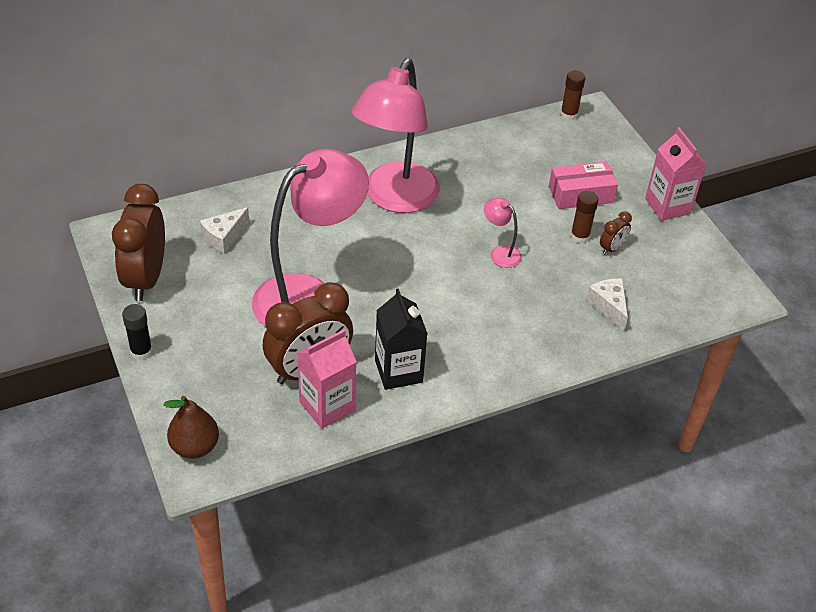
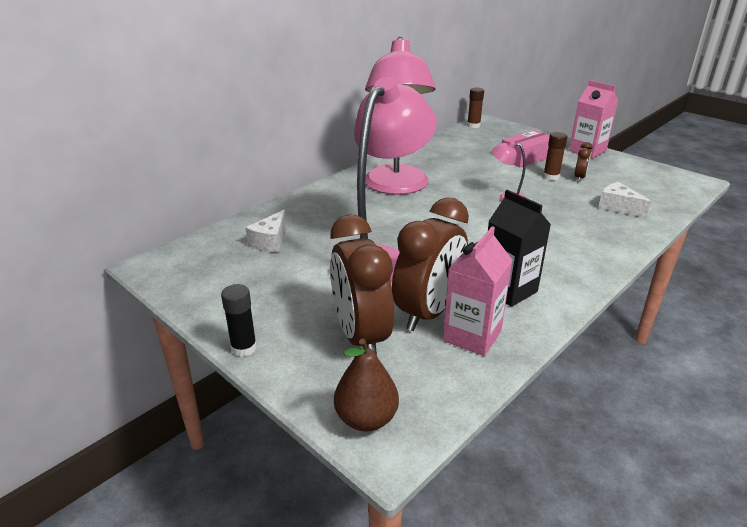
camera: 20 degrees left, 15 degrees down
(146, 278) = (212, 288): brown clock -> brown clock (361, 336)

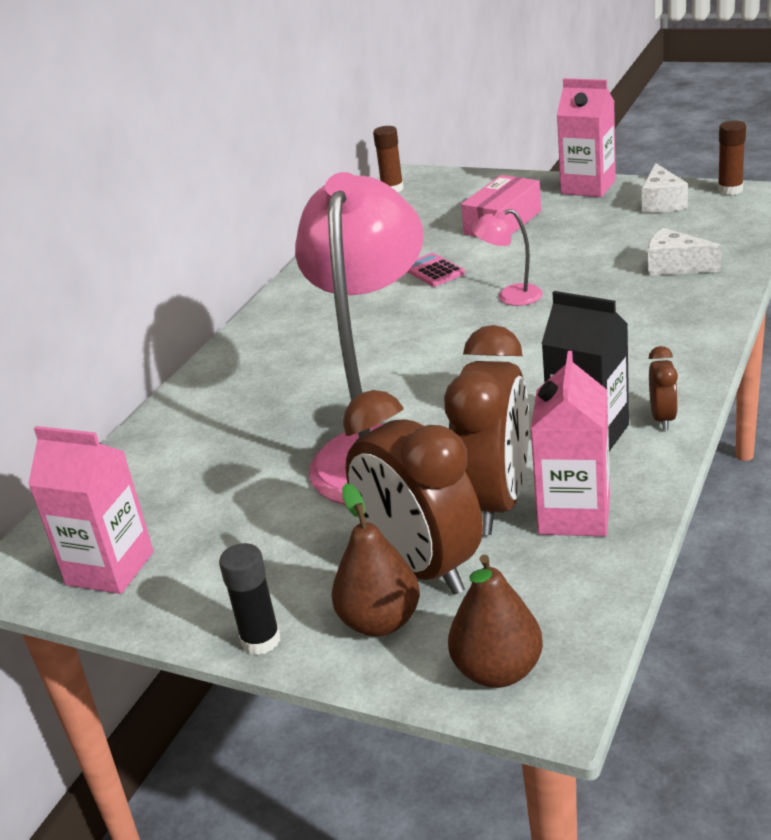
camera: 15 degrees left, 0 degrees up
(195, 279) = (110, 568): none -> pink carton
(270, 242) = (189, 473): white cheese -> white cheese (661, 203)
(316, 361) = (380, 621): none -> brown pear
(396, 187) = (333, 327): pink lamp -> none
(470, 173) = (433, 271): none -> pink calculator
(551, 177) = (557, 244): brown glue stick -> brown glue stick (730, 190)
(579, 178) = (598, 234): brown clock -> brown clock (663, 418)

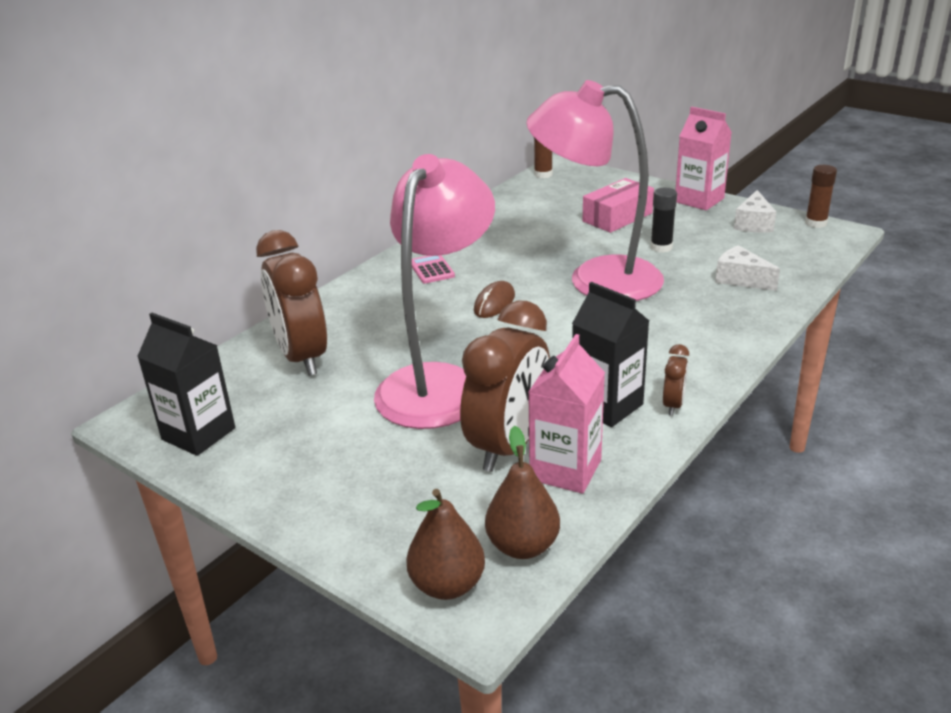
camera: 10 degrees right, 0 degrees up
(110, 568) = (198, 434): pink carton -> black carton
(261, 640) = (281, 516): black glue stick -> black glue stick (661, 247)
(380, 621) = (376, 523): brown pear -> brown pear (523, 546)
(403, 346) = (494, 303): none -> brown mouse
(421, 567) = (427, 486): brown clock -> brown clock (301, 357)
(433, 271) = (545, 247): pink calculator -> pink calculator (431, 269)
(510, 296) = (596, 279): pink lamp -> pink lamp, size x2.50

